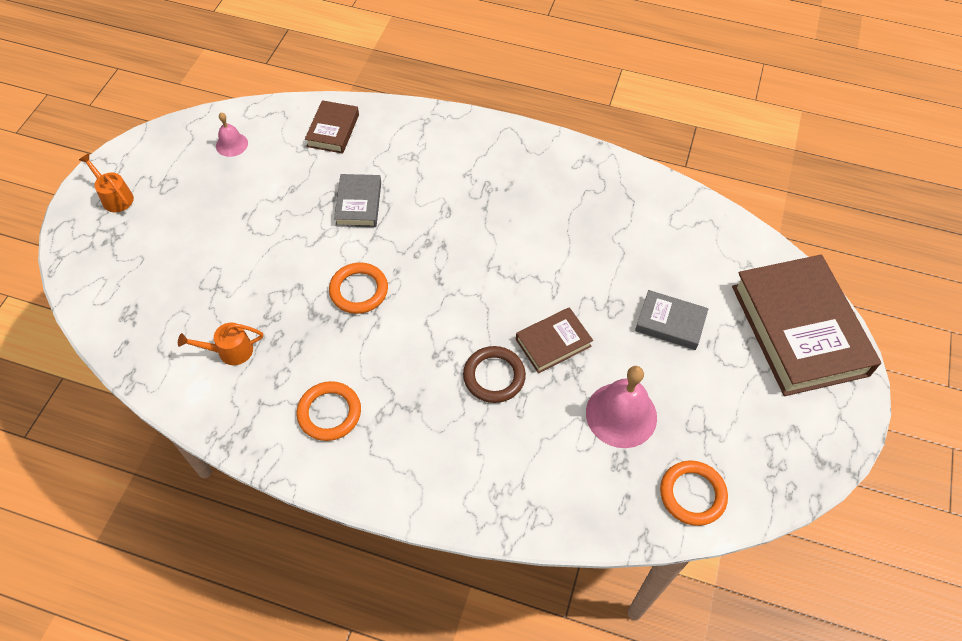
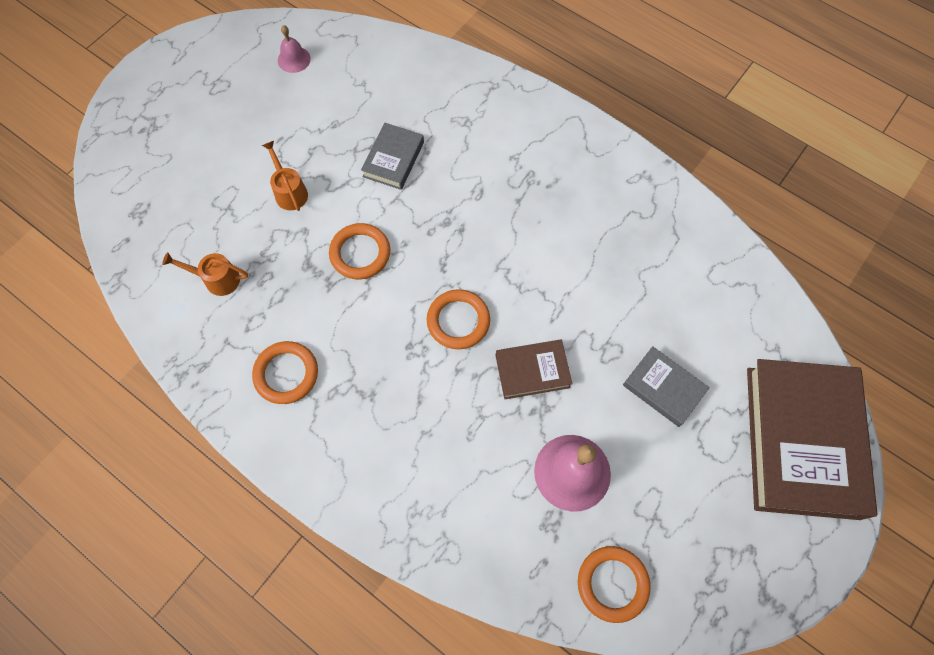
camera: 20 degrees right, 10 degrees up
(114, 197) = (166, 85): orange watering can -> orange watering can (289, 191)
(333, 130) = (397, 71): brown book -> none
(471, 321) = (458, 321): none -> orange ring
(494, 376) = (459, 388): brown ring -> none

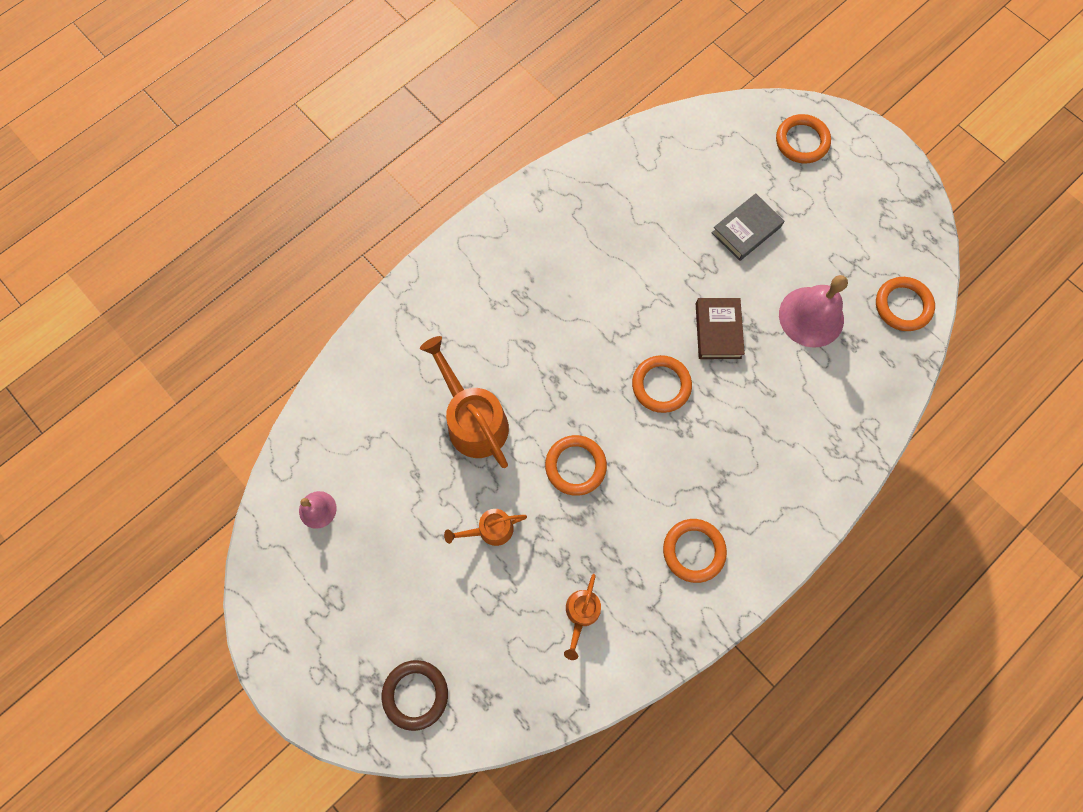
camera: 80 degrees left, 5 degrees up
(140, 159) = (415, 694): none -> brown ring
(393, 159) = (472, 419): grey book -> orange watering can
(802, 441) = (801, 141): brown book -> orange ring

